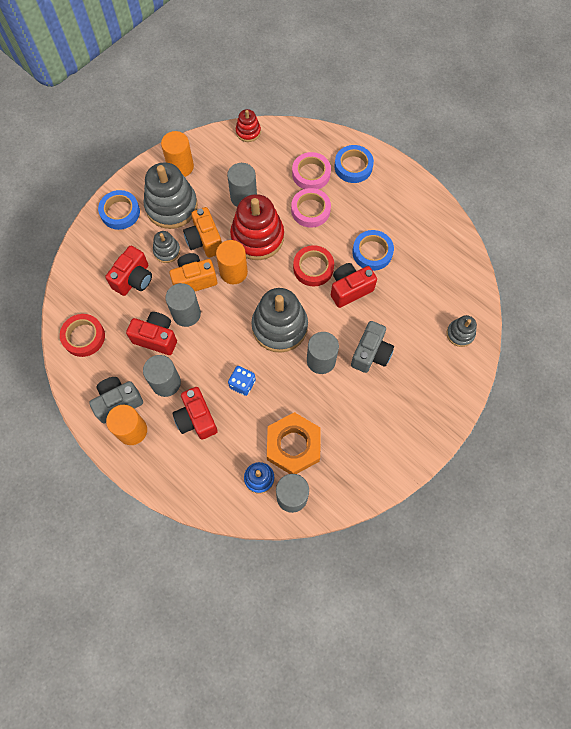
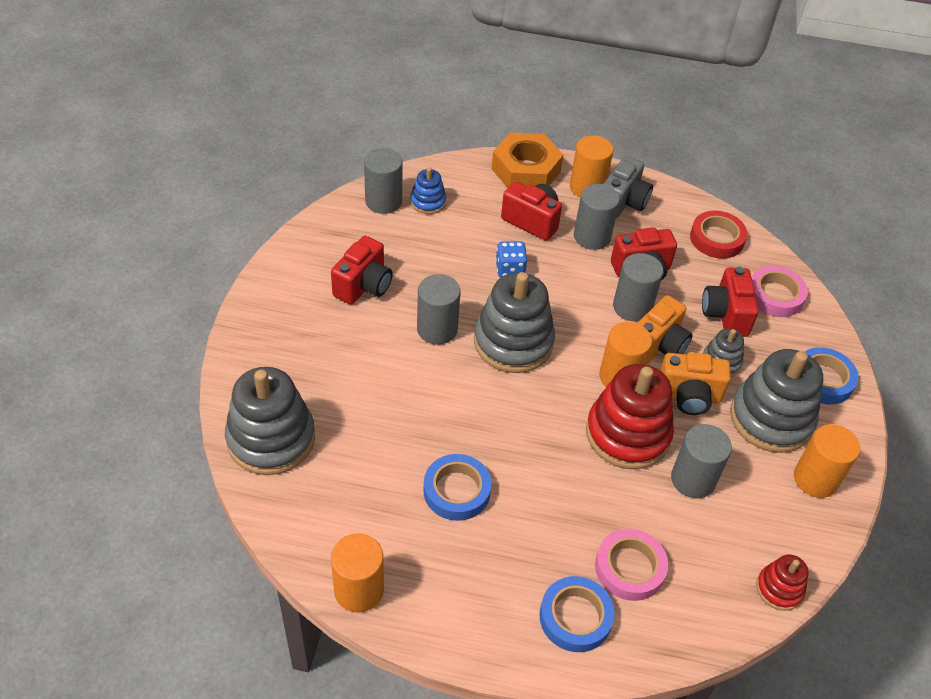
camera: 145 degrees right, 20 degrees down
(204, 241) = (689, 396): orange camera -> orange camera turned 150 degrees clockwise
(293, 446) = (411, 240): orange nut -> orange nut (526, 170)
(310, 210) = (586, 509): pink tape -> pink tape (775, 295)
(313, 268) = (523, 430): red tape -> none
(349, 289) = (456, 425): red camera -> red camera (363, 286)
(371, 354) = (379, 363): grey camera -> none
(450, 228) = (359, 590): none -> orange cylinder
(460, 334) = (271, 439): grey stacking toy -> grey stacking toy, size x1.99

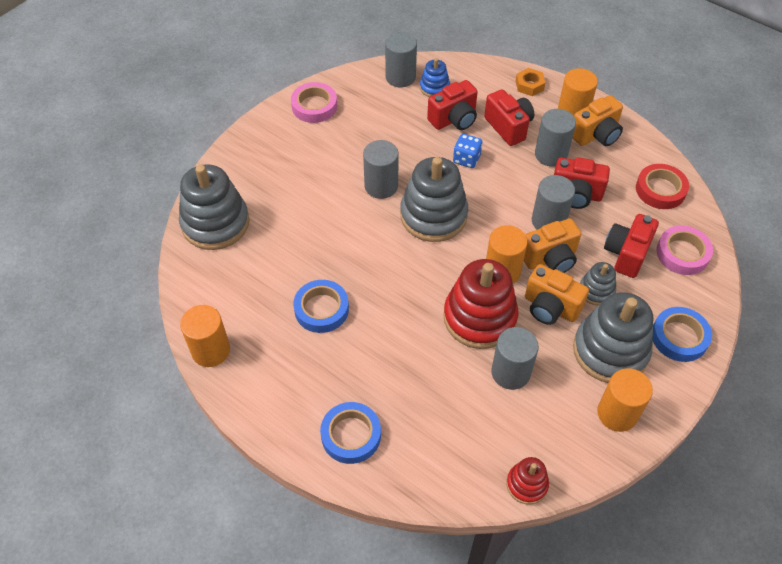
camera: 30 degrees right, 5 degrees up
(363, 286) = (346, 136): red camera -> red camera (454, 119)
(526, 170) = (529, 85): orange nut -> orange nut, size x0.50
(623, 202) = (596, 135): grey camera -> orange camera
(629, 568) = (415, 417): pink tape -> pink tape (314, 106)

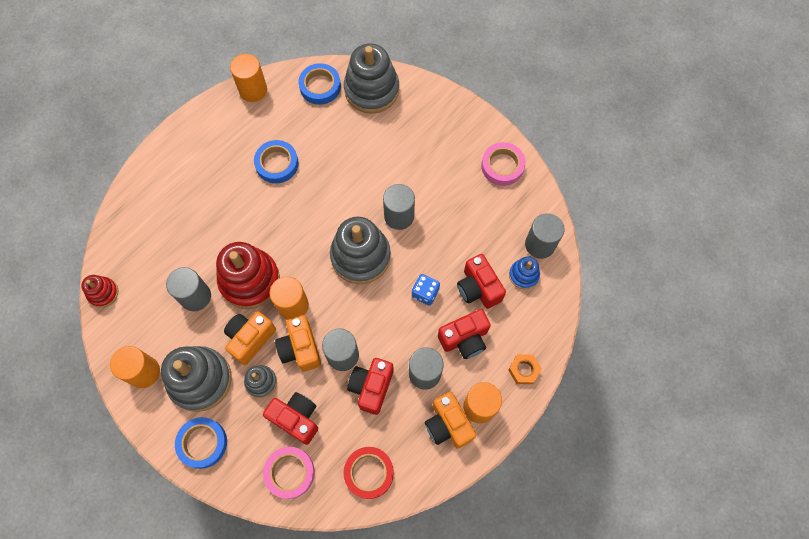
camera: 95 degrees right, 15 degrees up
(351, 435) = (167, 179): blue tape -> blue tape (320, 86)

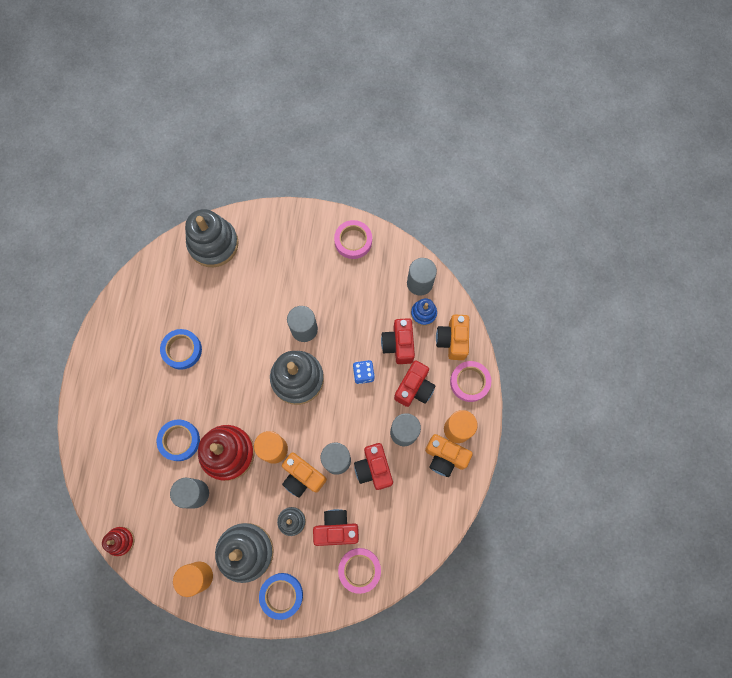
camera: 35 degrees left, 5 degrees up
(250, 339) = (260, 496): orange camera -> orange camera (452, 340)
(253, 90) = (119, 303): orange cylinder -> none
(320, 86) = (171, 267): blue tape -> blue tape (179, 440)
(369, 473) = (414, 529): red tape -> none
(478, 288) = (398, 345): red camera -> red camera turned 60 degrees clockwise
(524, 370) = (469, 382): orange nut -> pink tape

